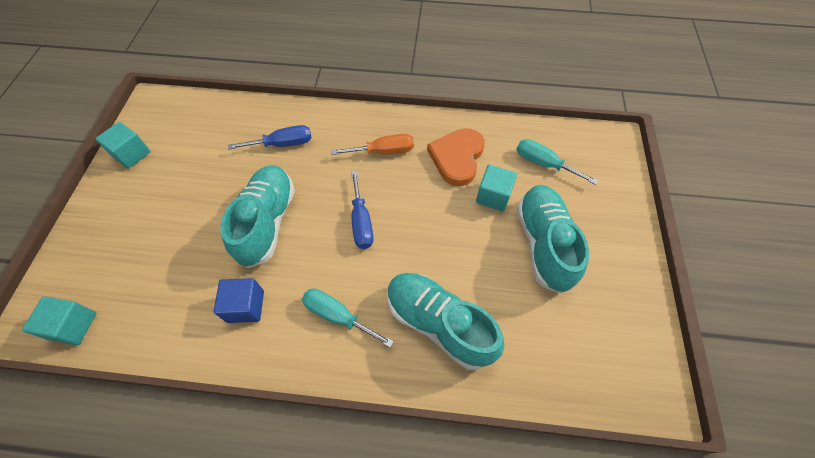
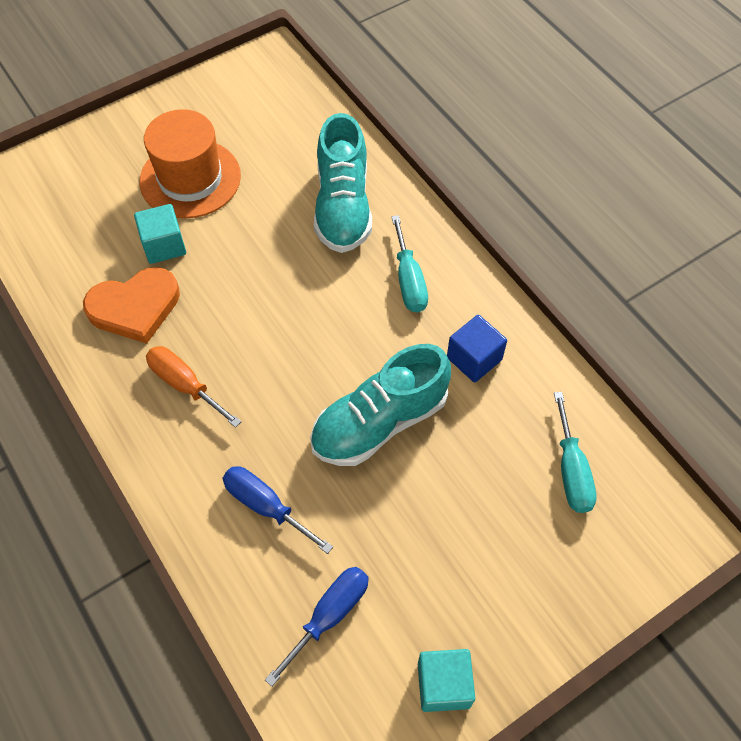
camera: 130 degrees left, 0 degrees up
(73, 326) = (641, 488): turquoise cube -> none
(361, 222) = (298, 335): blue screwdriver -> blue screwdriver (329, 615)
(543, 164) = (80, 227): turquoise screwdriver -> turquoise screwdriver (571, 470)
(543, 244) = (190, 178): turquoise shoe -> orange hat

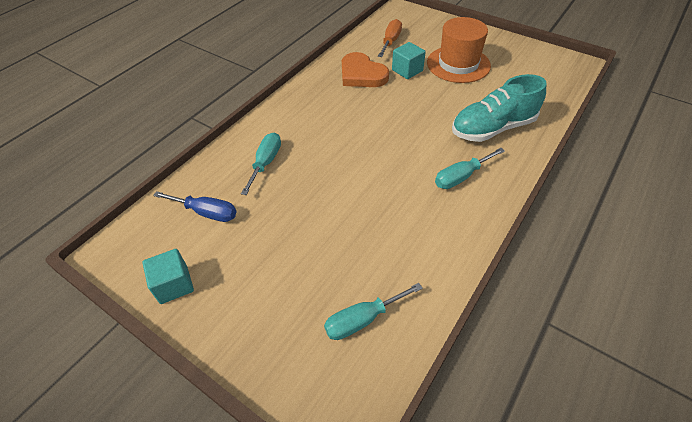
camera: 70 degrees right, 10 degrees down
(185, 385) = (325, 107): orange screwdriver -> orange screwdriver (390, 41)
(266, 506) = (265, 163): blue screwdriver -> turquoise screwdriver
(379, 422) = (345, 195): turquoise shoe -> none
(474, 359) = (422, 230): blue cube -> none

